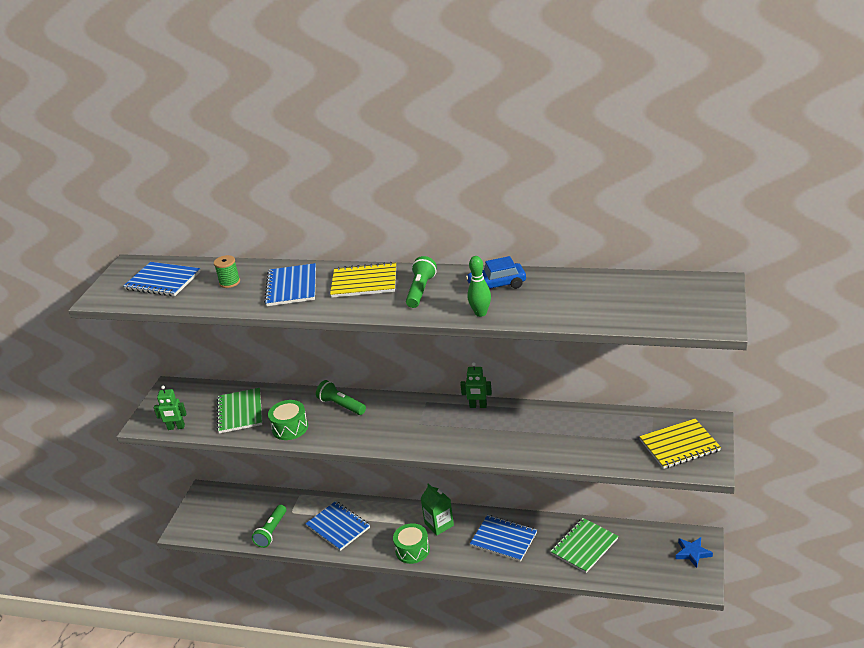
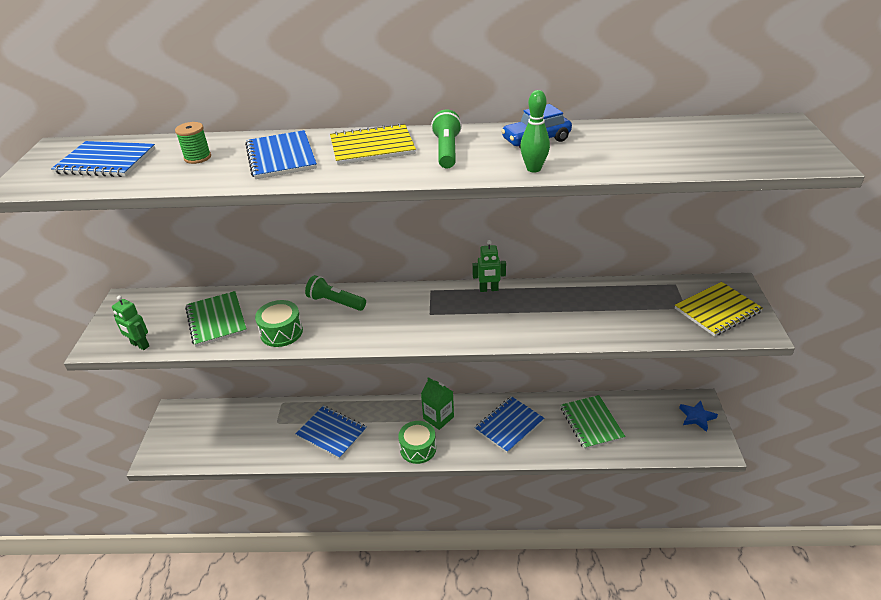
camera: 15 degrees left, 5 degrees up
(176, 427) = (140, 345): green robot -> green robot turned 45 degrees clockwise
(271, 531) = (259, 447): green flashlight -> none
(503, 539) = (509, 425): blue notebook -> blue notebook turned 60 degrees counterclockwise
(584, 546) = (591, 423): green notebook -> green notebook turned 45 degrees counterclockwise

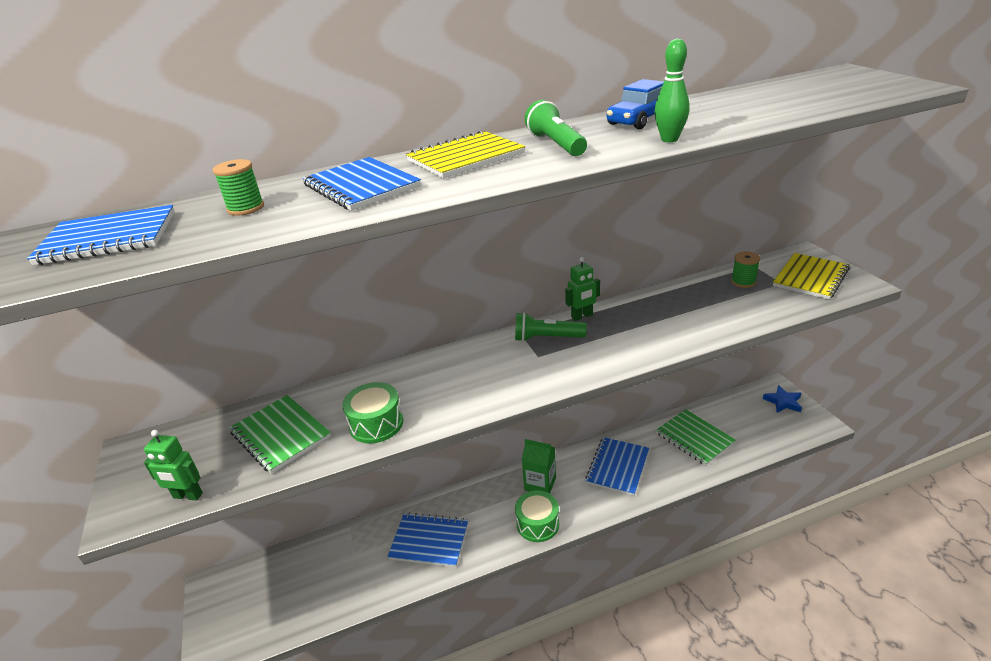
camera: 20 degrees left, 5 degrees down
(335, 302) = (421, 374): green flashlight -> green flashlight (547, 338)
(651, 297) = (743, 282): none -> green spool

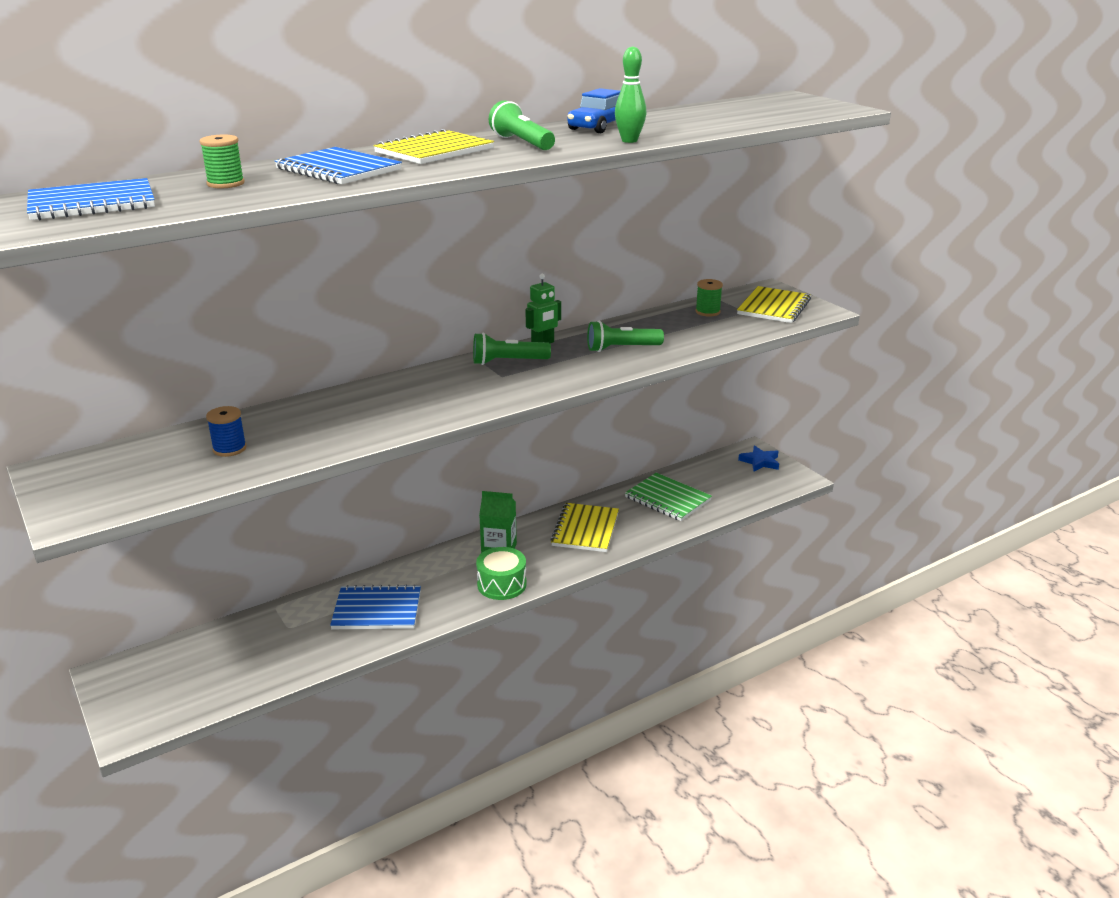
camera: 15 degrees left, 5 degrees down
(187, 496) = (142, 499): green robot -> none
(280, 435) = (229, 449): green notebook -> blue spool
(376, 424) = (338, 434): green drum -> none
(617, 467) = (585, 529): blue notebook -> yellow notebook
(655, 326) = (621, 348): none -> green flashlight

